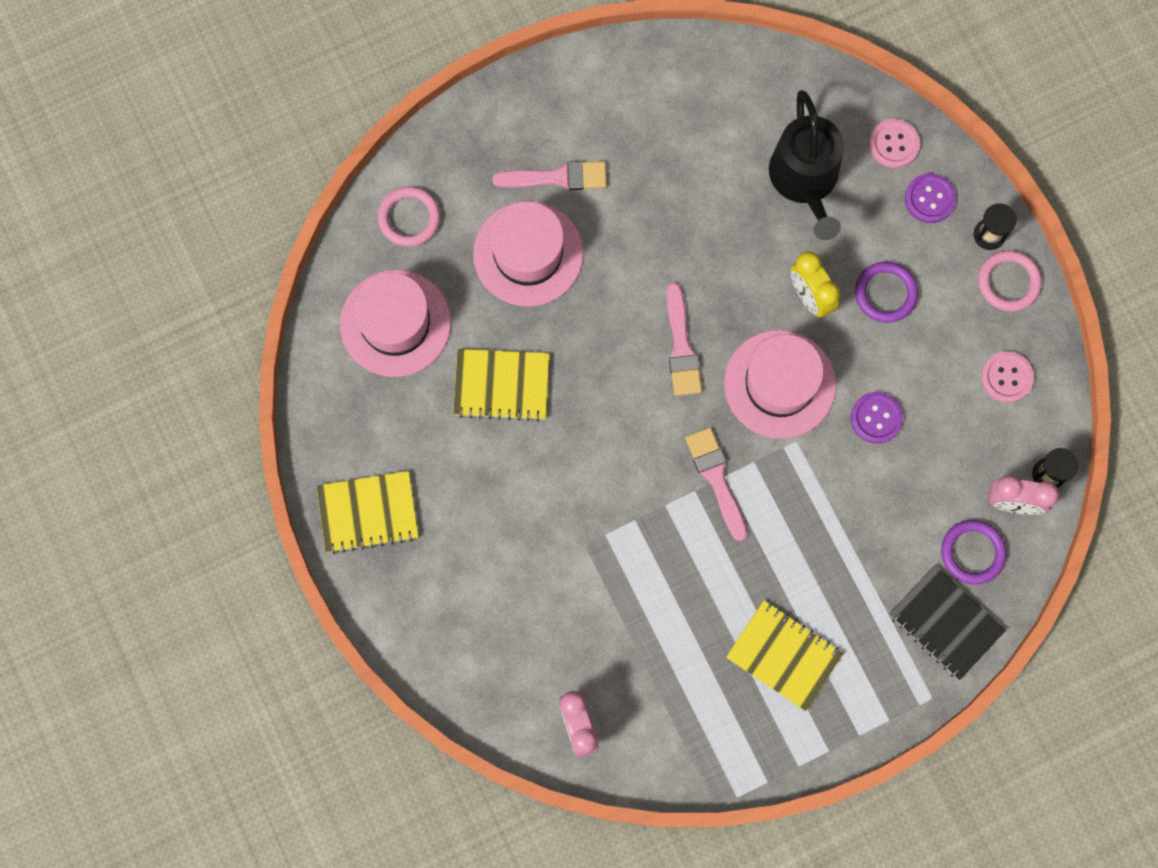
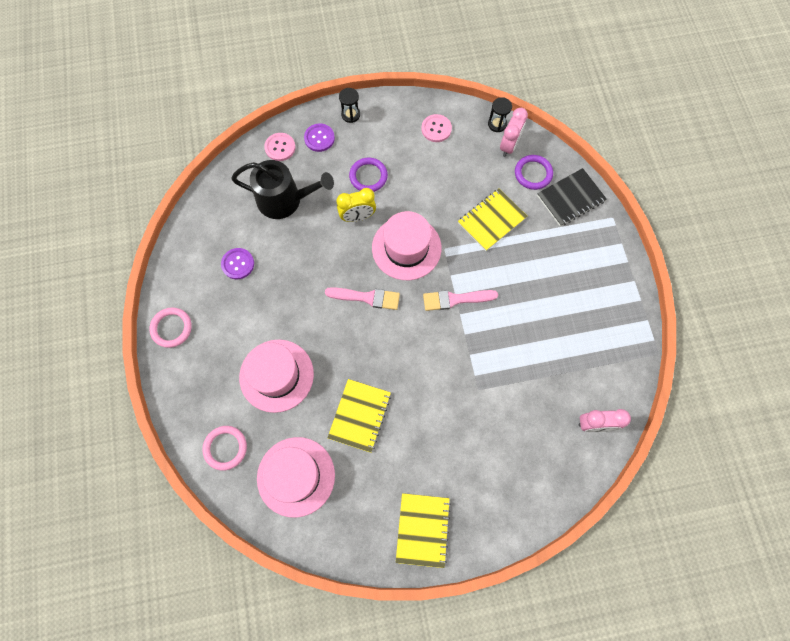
camera: 75 degrees left, 5 degrees down
(557, 177) = (231, 344): pink brush -> none
(784, 655) = (573, 290): yellow notebook -> yellow notebook (491, 220)
(876, 418) = (441, 201): purple button -> purple button (238, 264)
(1008, 282) = (381, 113): pink ring -> pink ring (171, 328)

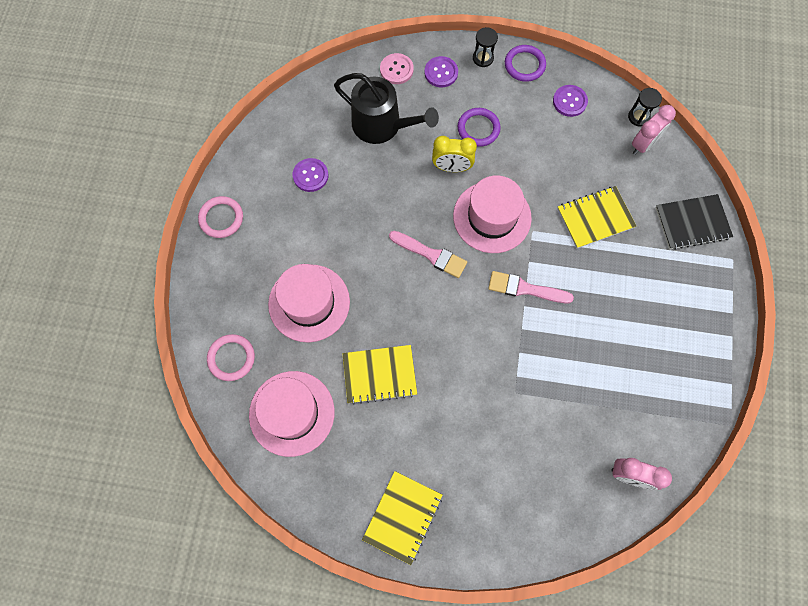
camera: 20 degrees right, 0 degrees up
(359, 415) = (379, 374): yellow notebook -> yellow notebook turned 45 degrees clockwise
(436, 129) = (569, 101): pink button -> purple button
(533, 173) = (659, 182): purple ring -> purple ring (524, 65)

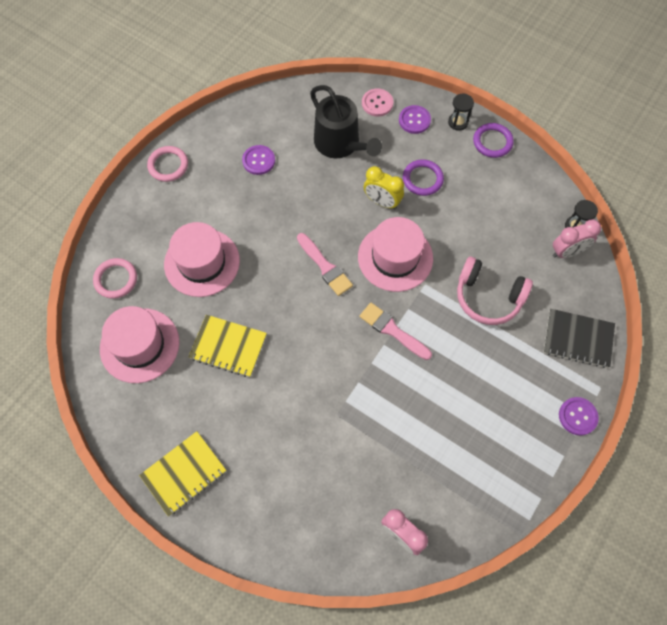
camera: 25 degrees right, 5 degrees down
(569, 101) = (517, 188): purple button -> purple button (577, 416)
(595, 218) = (488, 297): yellow notebook -> pink headphones

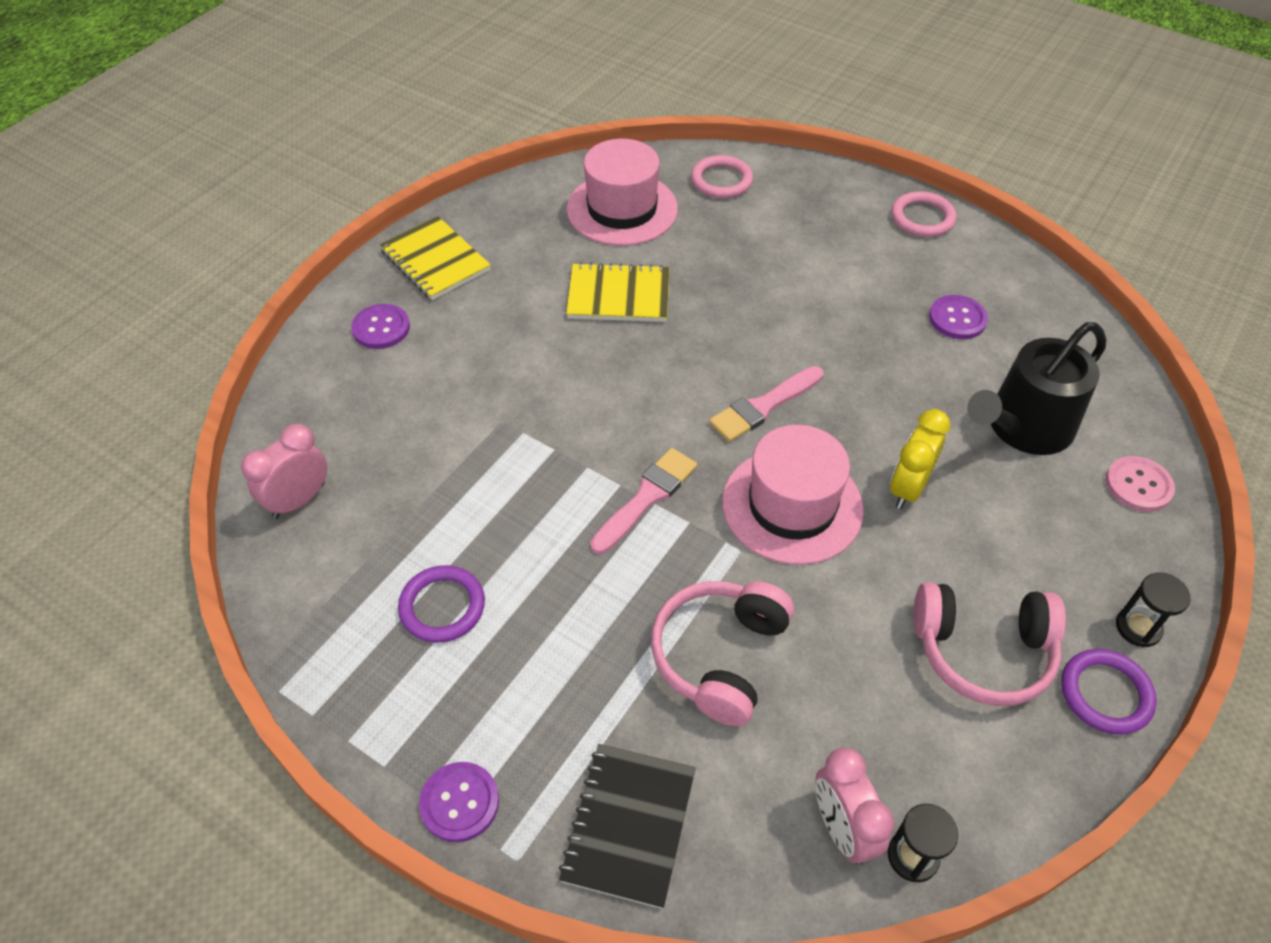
camera: 90 degrees right, 15 degrees down
(202, 262) = (756, 262): pink hat -> none
(228, 346) = (618, 296): yellow notebook -> yellow notebook turned 75 degrees clockwise
(414, 120) = (1117, 547): purple button -> purple button (381, 328)
(422, 179) = (975, 556): purple ring -> purple ring (442, 606)
(475, 185) = (982, 651): none -> pink headphones

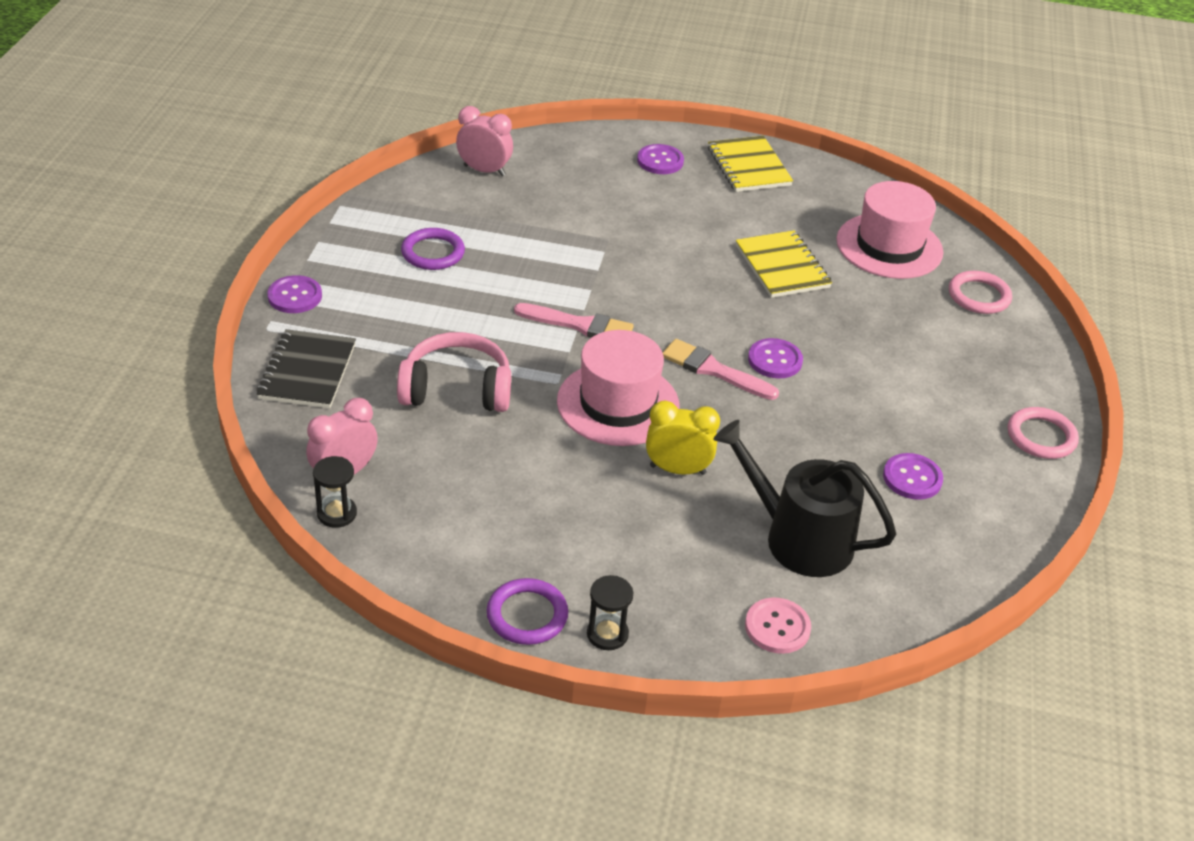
camera: 65 degrees right, 10 degrees down
(435, 260) = (748, 166): yellow notebook -> yellow notebook turned 45 degrees counterclockwise
(629, 825) = (307, 371): black notebook -> black notebook turned 75 degrees counterclockwise
(763, 354) = (775, 360): none -> purple button
(982, 651) = (532, 534): pink headphones -> none

